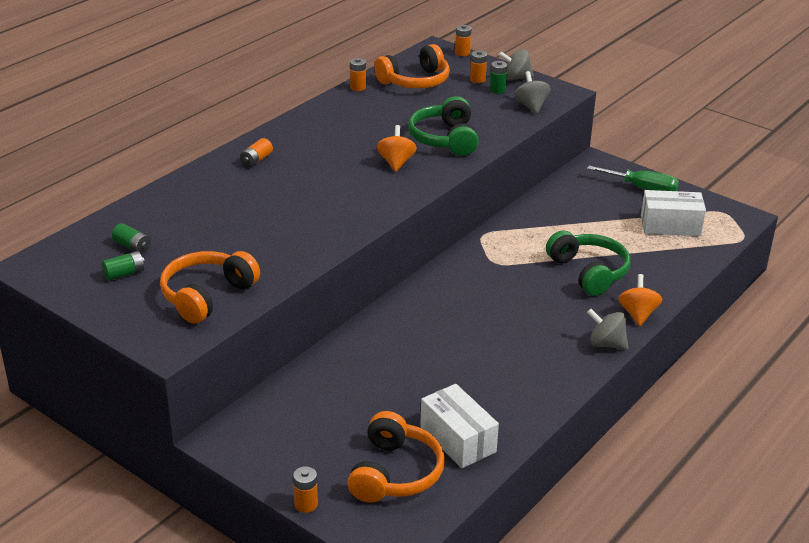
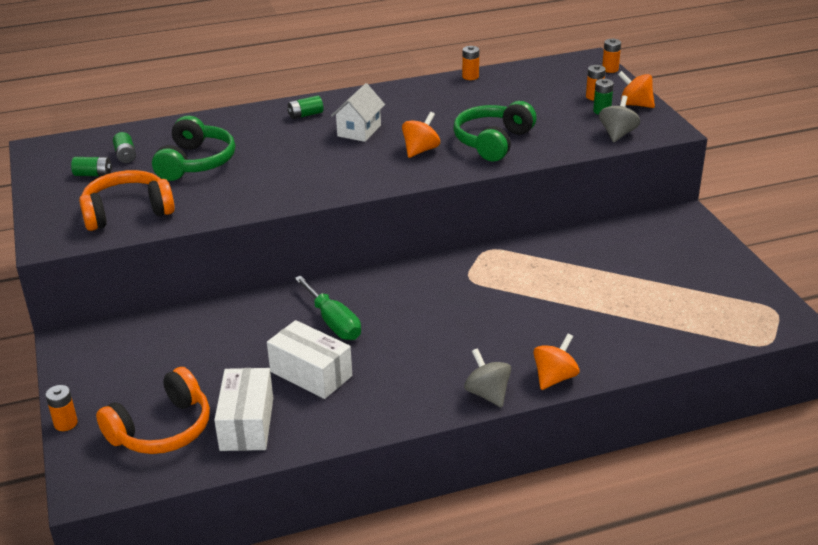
camera: 35 degrees right, 0 degrees up
(256, 160) = (305, 115): orange battery -> green battery
(323, 161) = (359, 131): none -> white house
(415, 81) = (531, 84): orange headphones -> none
(515, 78) = (635, 104): grey spinning top -> orange spinning top
(588, 272) = (551, 319): green headphones -> green headphones (195, 162)
(642, 188) = (707, 257): green screwdriver -> green screwdriver (333, 322)
(670, 225) = (695, 303): white box -> white box (311, 374)

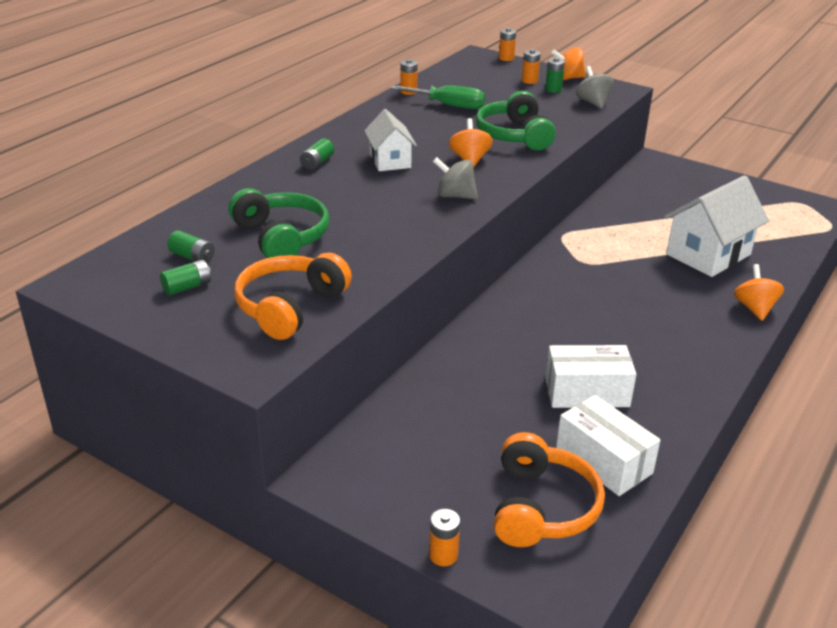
camera: 40 degrees left, 0 degrees up
(333, 322) = (537, 342): green screwdriver -> green screwdriver (449, 106)
(487, 394) = (733, 342): grey spinning top -> grey spinning top (455, 196)
(591, 317) = (708, 254): none -> white house

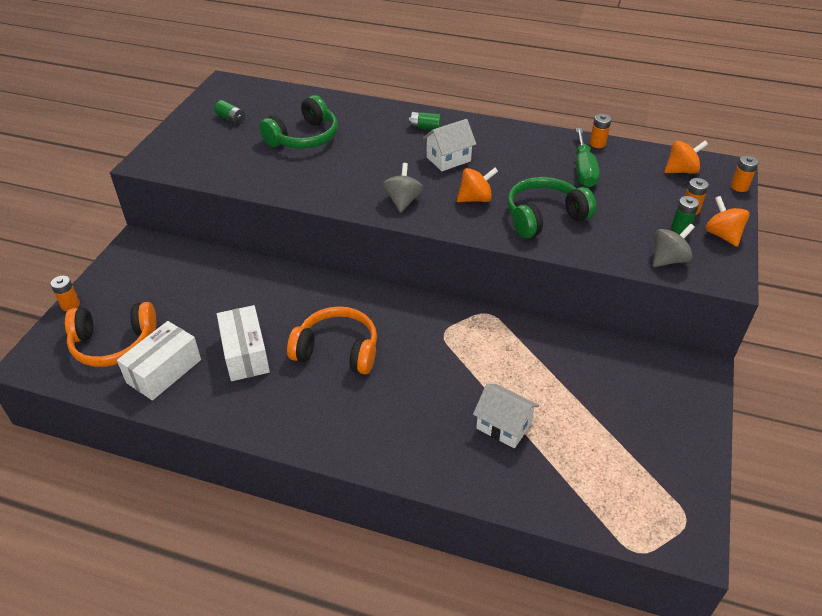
camera: 75 degrees right, 10 degrees up
(192, 257) = (267, 112): green battery -> none
(290, 307) = (216, 160): orange headphones -> orange headphones (337, 350)
(708, 254) = (503, 426): white house -> white house, size x0.60
(754, 308) = (411, 467): orange spinning top -> orange spinning top (681, 171)

